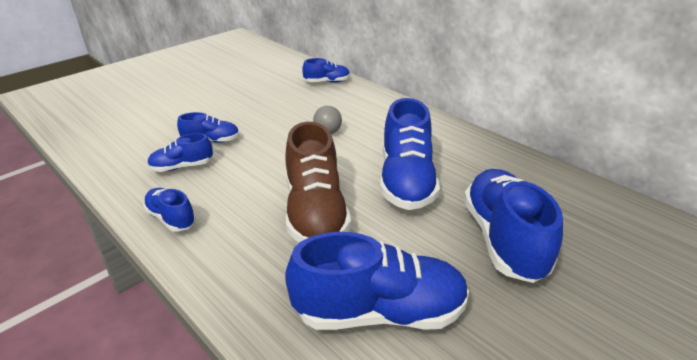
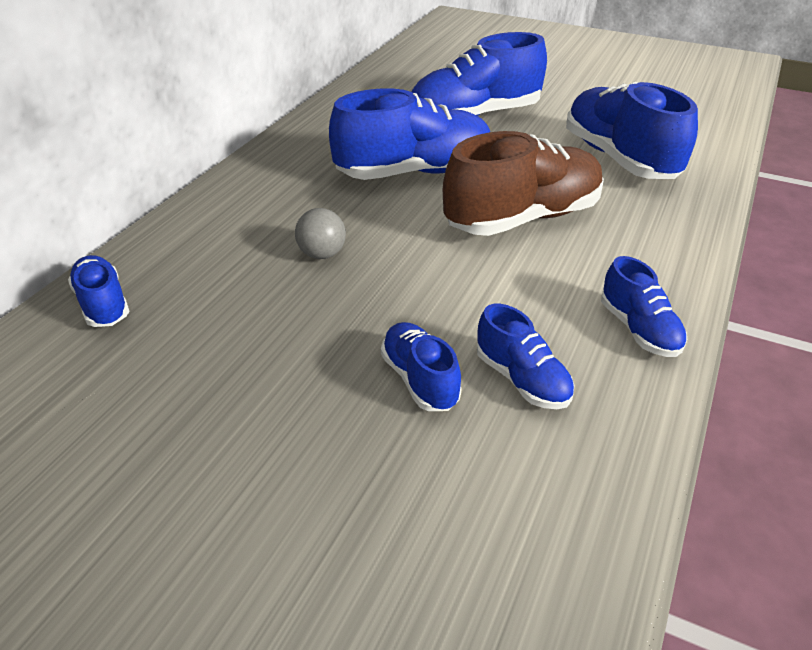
camera: 110 degrees left, 5 degrees up
(171, 218) = (639, 330): blue shoe -> blue shoe turned 45 degrees counterclockwise

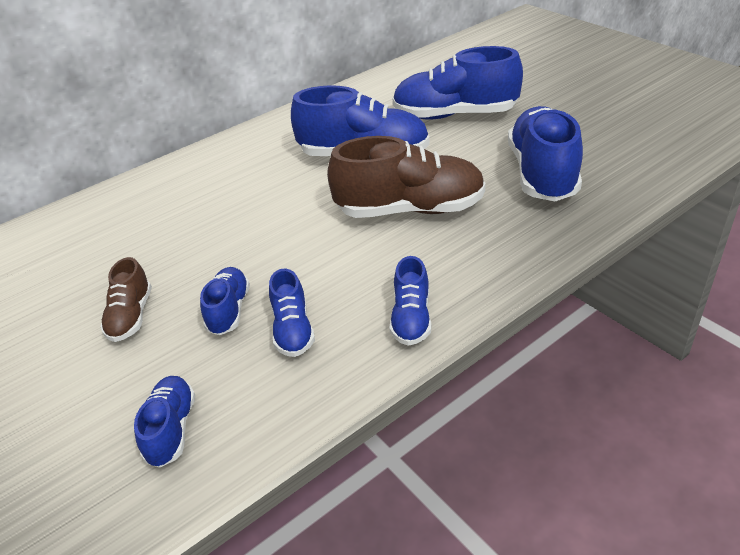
camera: 30 degrees right, 0 degrees up
(103, 304) = (96, 211): blue shoe -> blue shoe (171, 429)
(290, 425) = (131, 316): none -> brown shoe
(322, 254) = (246, 206): grey ball -> none

